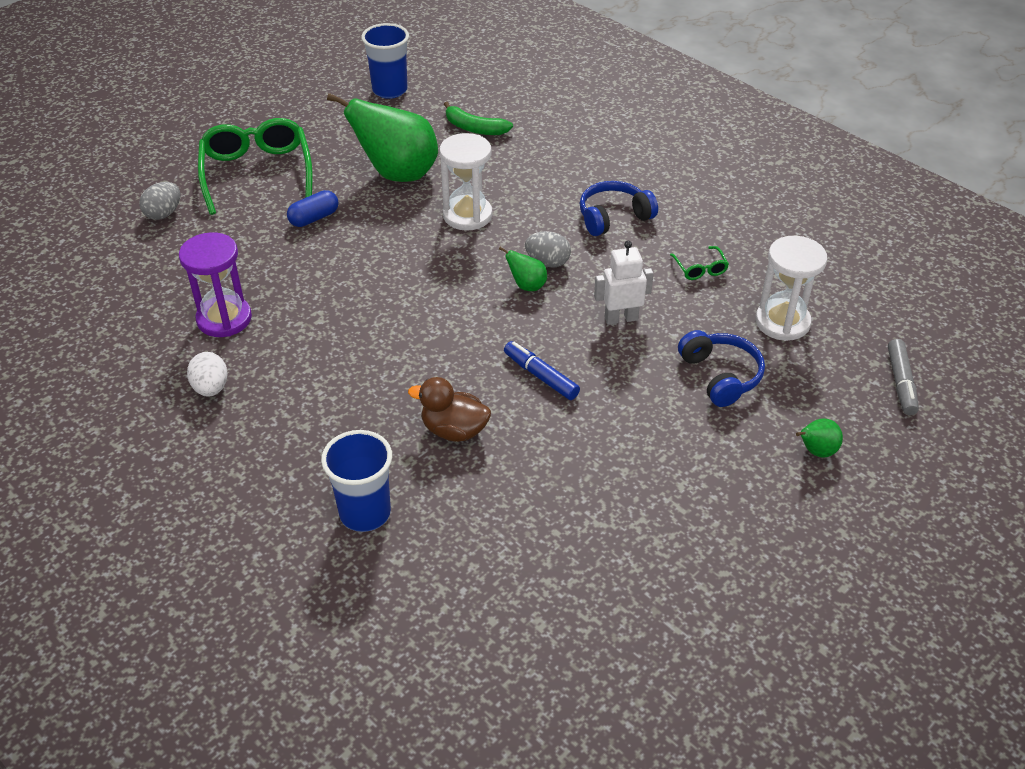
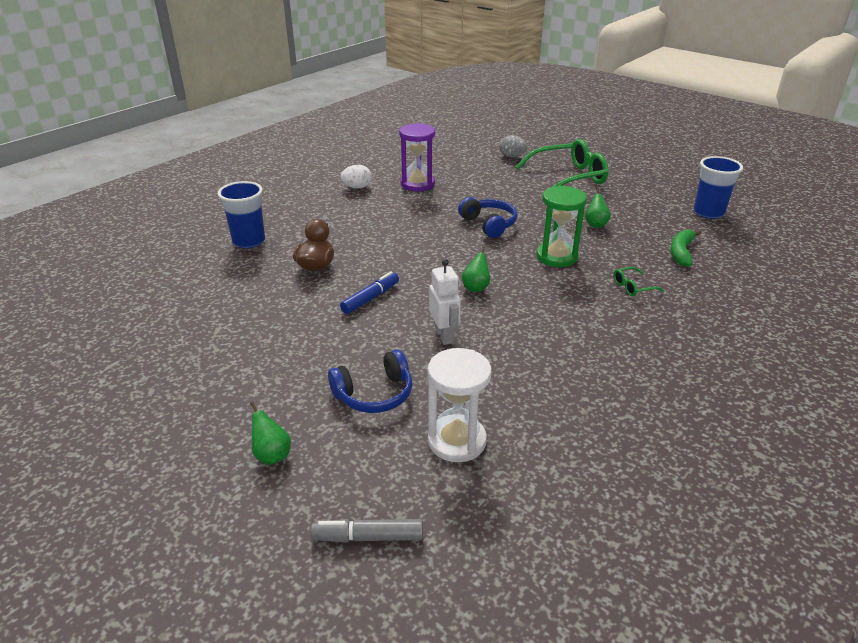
camera: 85 degrees right, 10 degrees down
(314, 218) = (527, 200): blue capsule -> none
(397, 174) = (595, 225): green pear -> green pear, size x0.43
(467, 215) = (557, 256): white hourglass -> green hourglass
(547, 262) = (509, 296): grey egg -> none
(613, 217) = (588, 329): blue headphones -> blue headphones (489, 224)
(700, 269) = (527, 383): green glasses -> green glasses (633, 287)

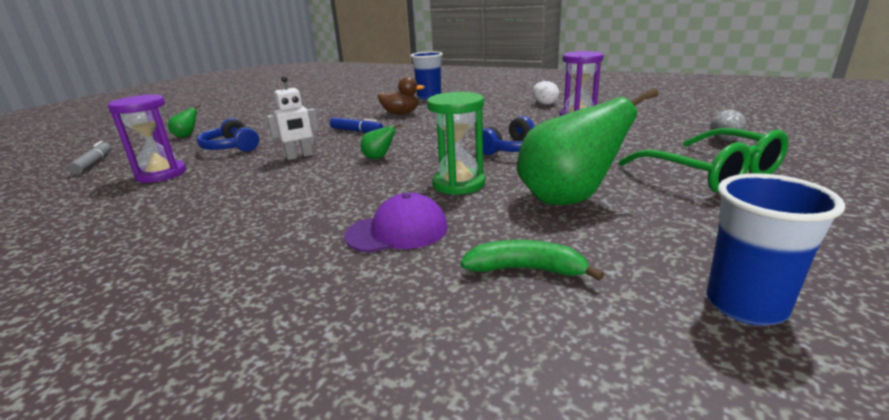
camera: 80 degrees right, 10 degrees down
(457, 441) = (161, 174): white hourglass -> purple hourglass
(595, 225) = (567, 199): green pear -> green pear, size x2.31
(633, 287) = (397, 231): green glasses -> purple cap

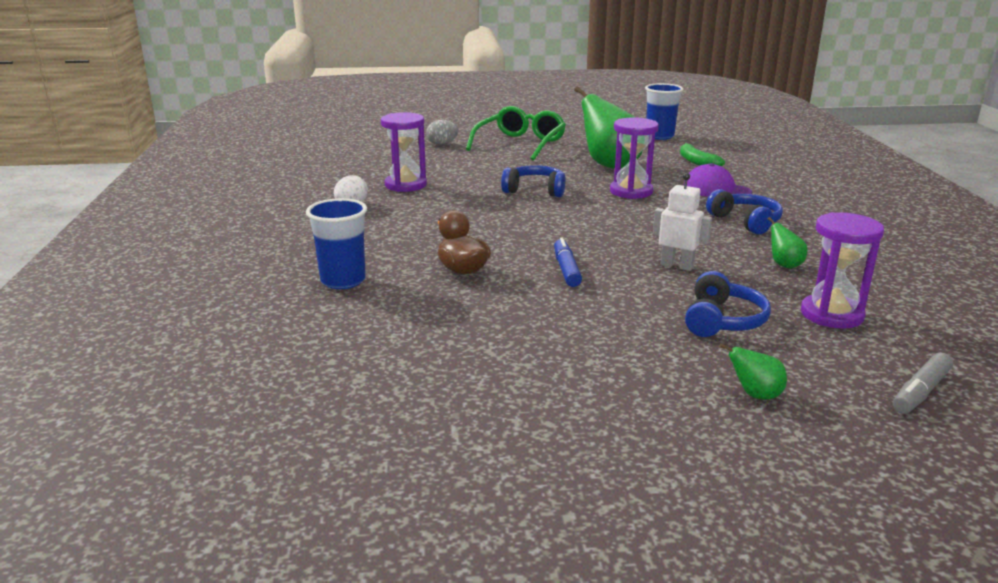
camera: 125 degrees left, 0 degrees up
(301, 208) = (746, 222): none -> blue headphones
(379, 158) = (625, 230): green pear -> green pear (784, 265)
(458, 184) = (631, 191): green hourglass -> purple hourglass

